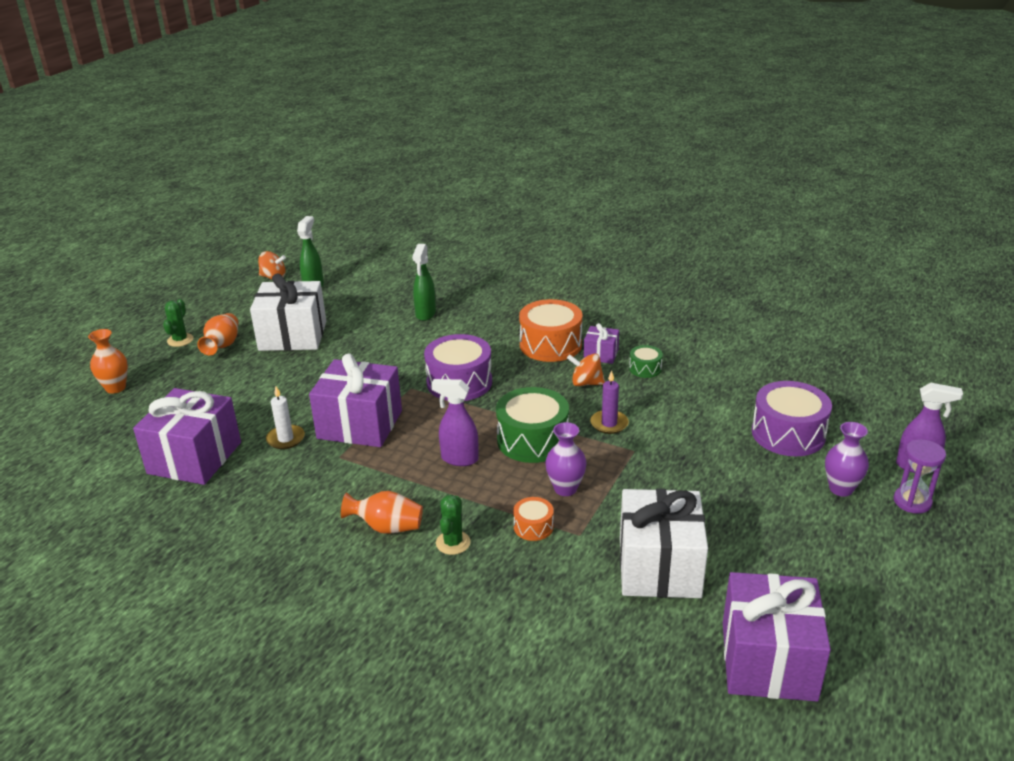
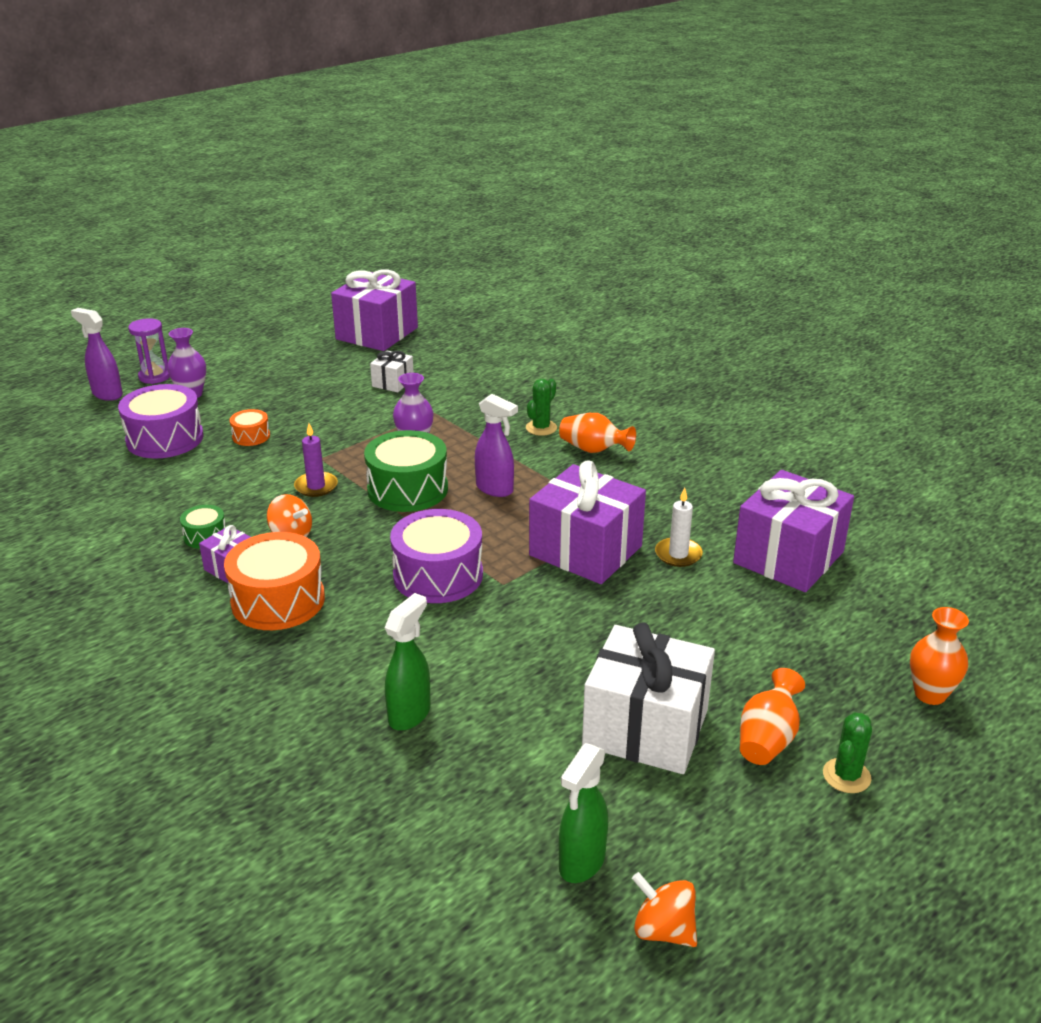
camera: 160 degrees left, 0 degrees up
(533, 527) = (466, 424): orange drum -> orange drum (251, 436)
(659, 567) = (393, 382): white gift -> white gift, size x0.48

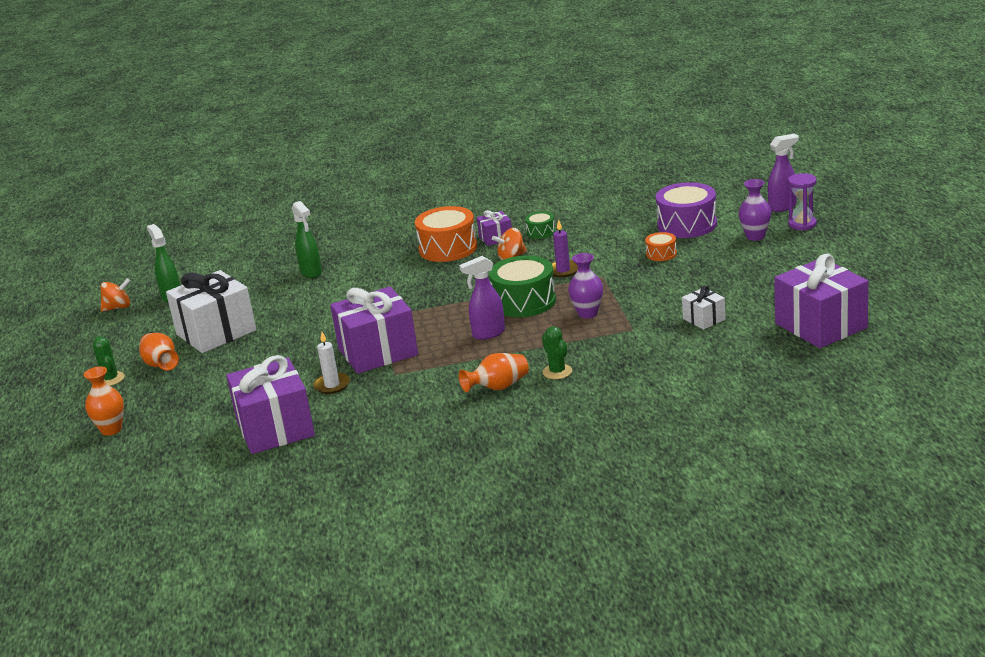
camera: 125 degrees right, 5 degrees down
(438, 575) = (414, 297): purple drum -> none

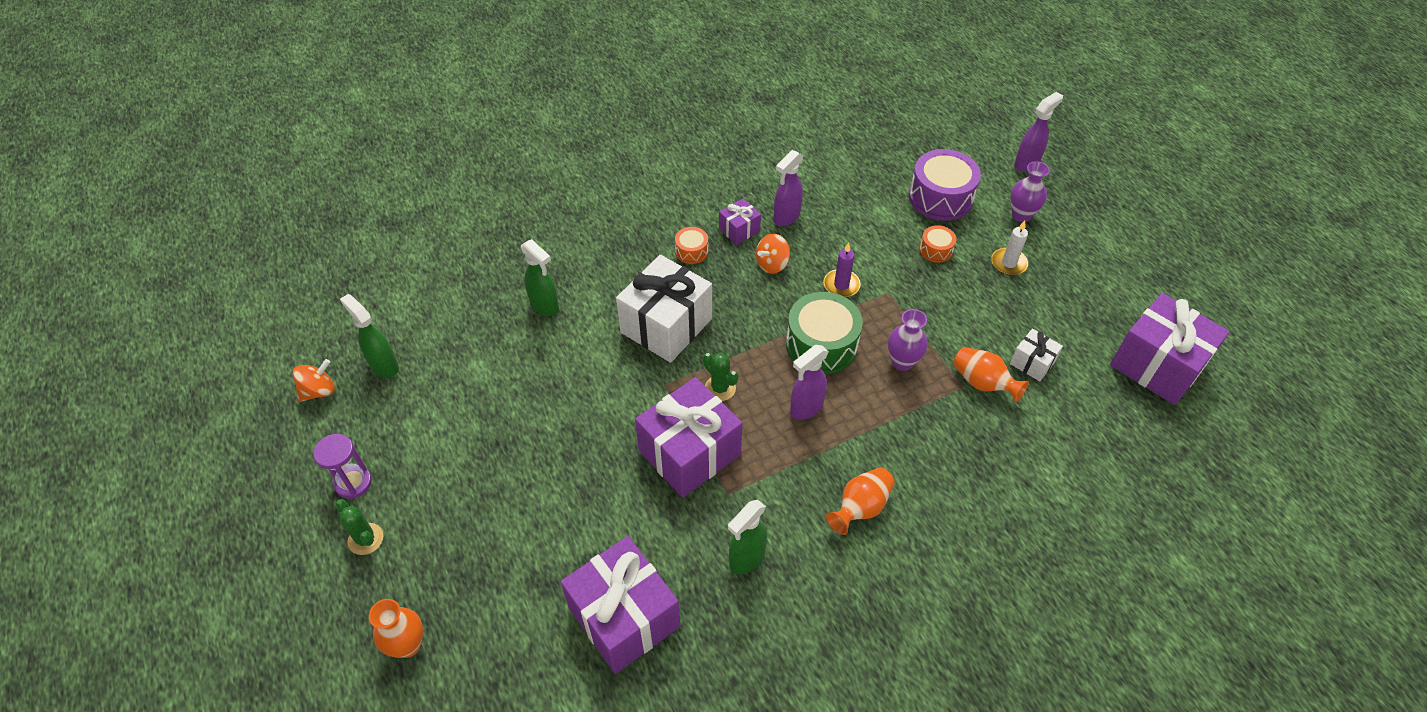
camera: 20 degrees left, 25 degrees up
(161, 365) = (423, 503): orange vase -> orange vase (983, 383)
(216, 332) = (470, 431): white gift -> white gift (666, 325)
(332, 385) = (660, 523): white candle -> white candle (1008, 263)
(388, 407) = (746, 558): none -> green spray bottle
(448, 248) = (691, 251): orange drum -> orange drum, size x0.50
(540, 232) = (786, 217): green drum -> purple spray bottle
(557, 372) = (915, 472): green cactus -> green cactus (720, 388)
(802, 224) = (1059, 192): purple hourglass -> purple hourglass (353, 483)

